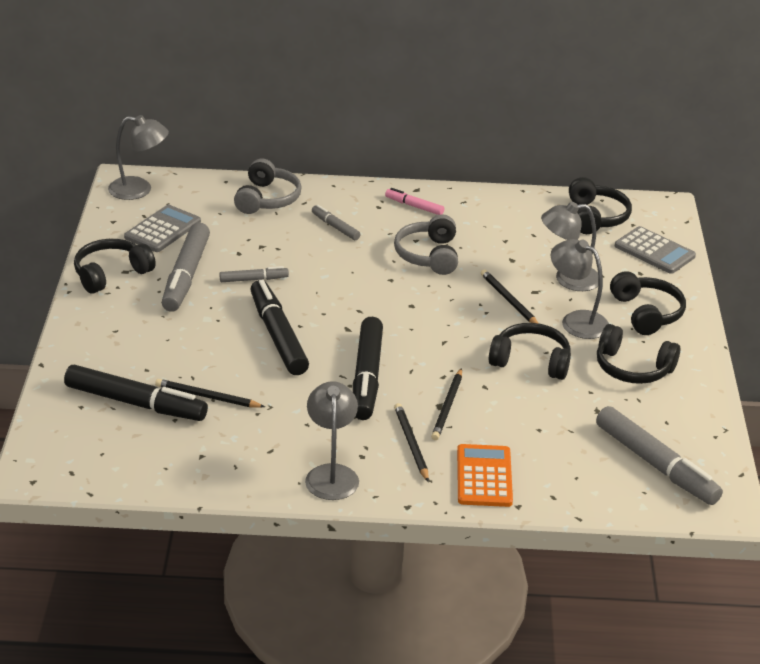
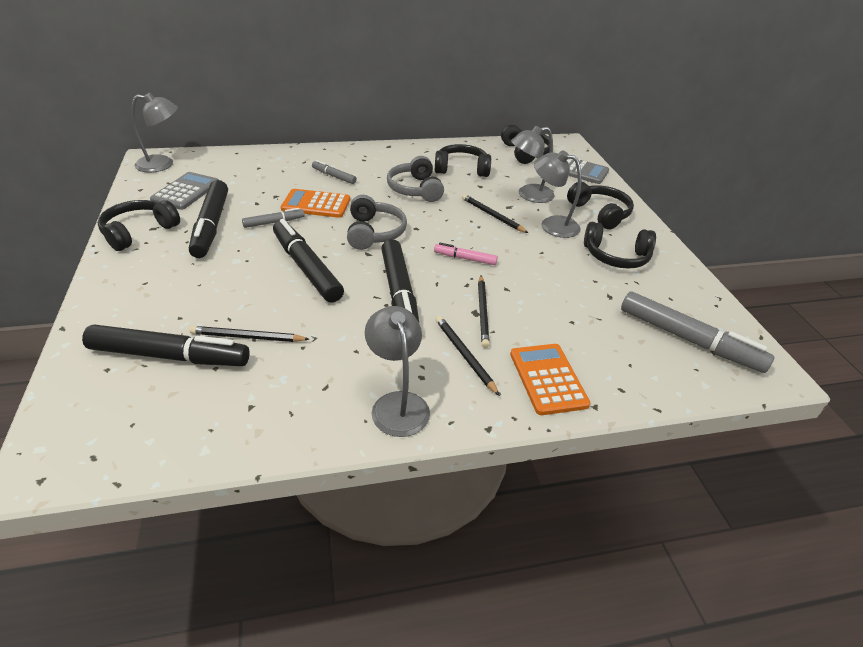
camera: 15 degrees left, 5 degrees up
(186, 275) = (211, 226): grey marker -> black marker
(267, 199) = (273, 162): grey headphones -> grey headphones (374, 232)
(305, 262) = (316, 204): none -> orange calculator
(414, 206) = (391, 157): pink marker -> pink marker (465, 258)
(531, 361) = (534, 261): black headphones -> black headphones (461, 169)

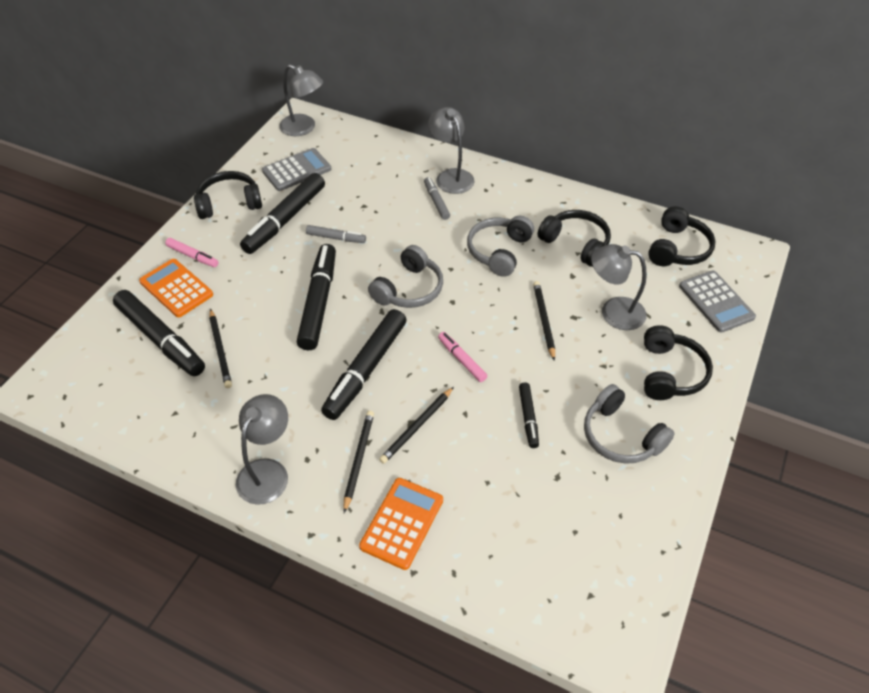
camera: 40 degrees right, 10 degrees up
(138, 281) = (193, 256): none -> pink marker
(247, 337) = (220, 350): black pencil -> black pencil turned 150 degrees counterclockwise
(316, 204) = (389, 231): orange calculator -> orange calculator (176, 288)
(550, 272) = (528, 418): none -> black marker
(552, 225) = (595, 362): grey lamp -> grey lamp (451, 176)
(616, 256) = (621, 436): black headphones -> grey headphones
(688, 339) = (580, 568): grey marker -> none

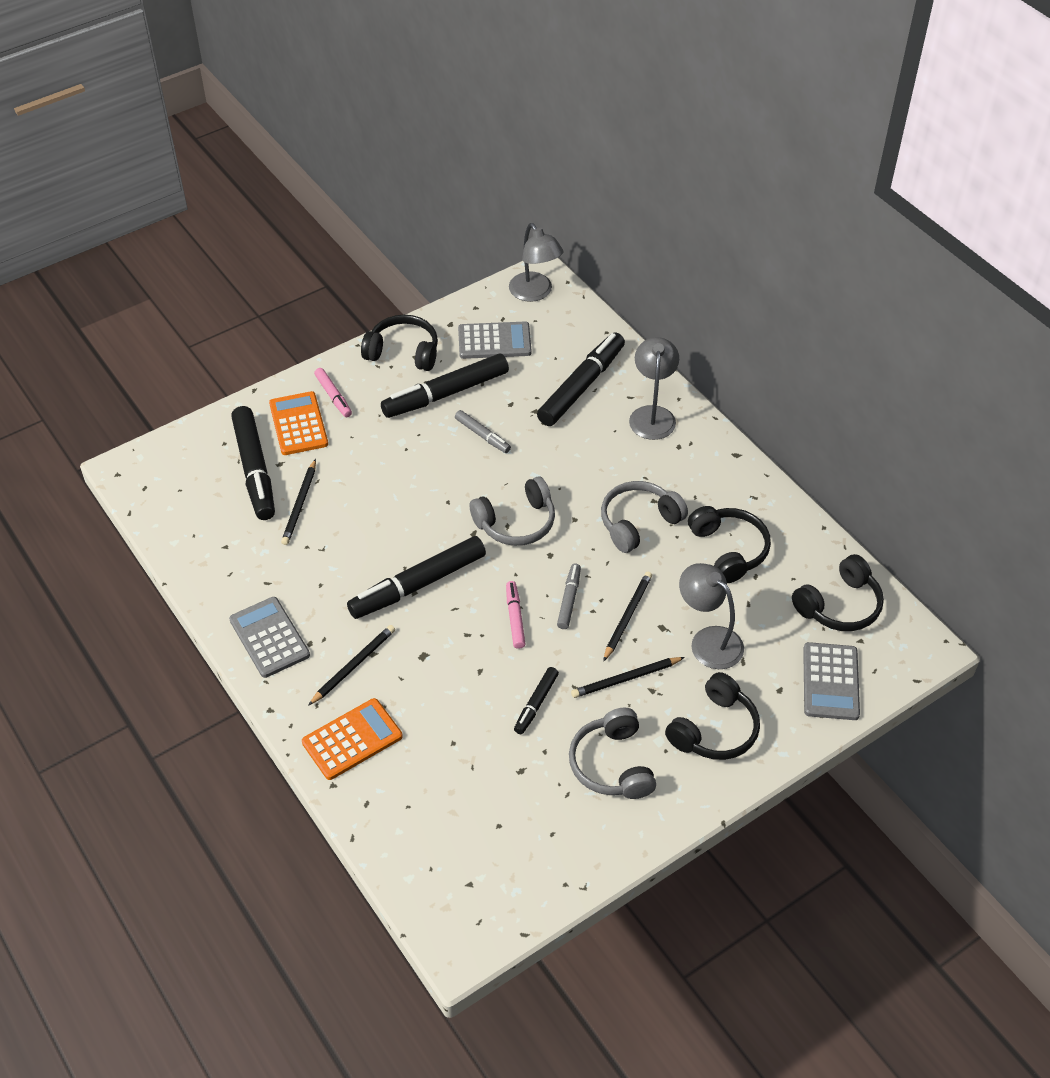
camera: 30 degrees right, 0 degrees up
(267, 471) = (269, 637): grey lamp -> grey calculator
(318, 302) = (420, 497): black marker -> black marker (581, 386)
(417, 427) = (426, 661): black pencil -> black pencil (625, 679)
(436, 202) = (614, 438): grey marker -> grey marker (569, 599)

